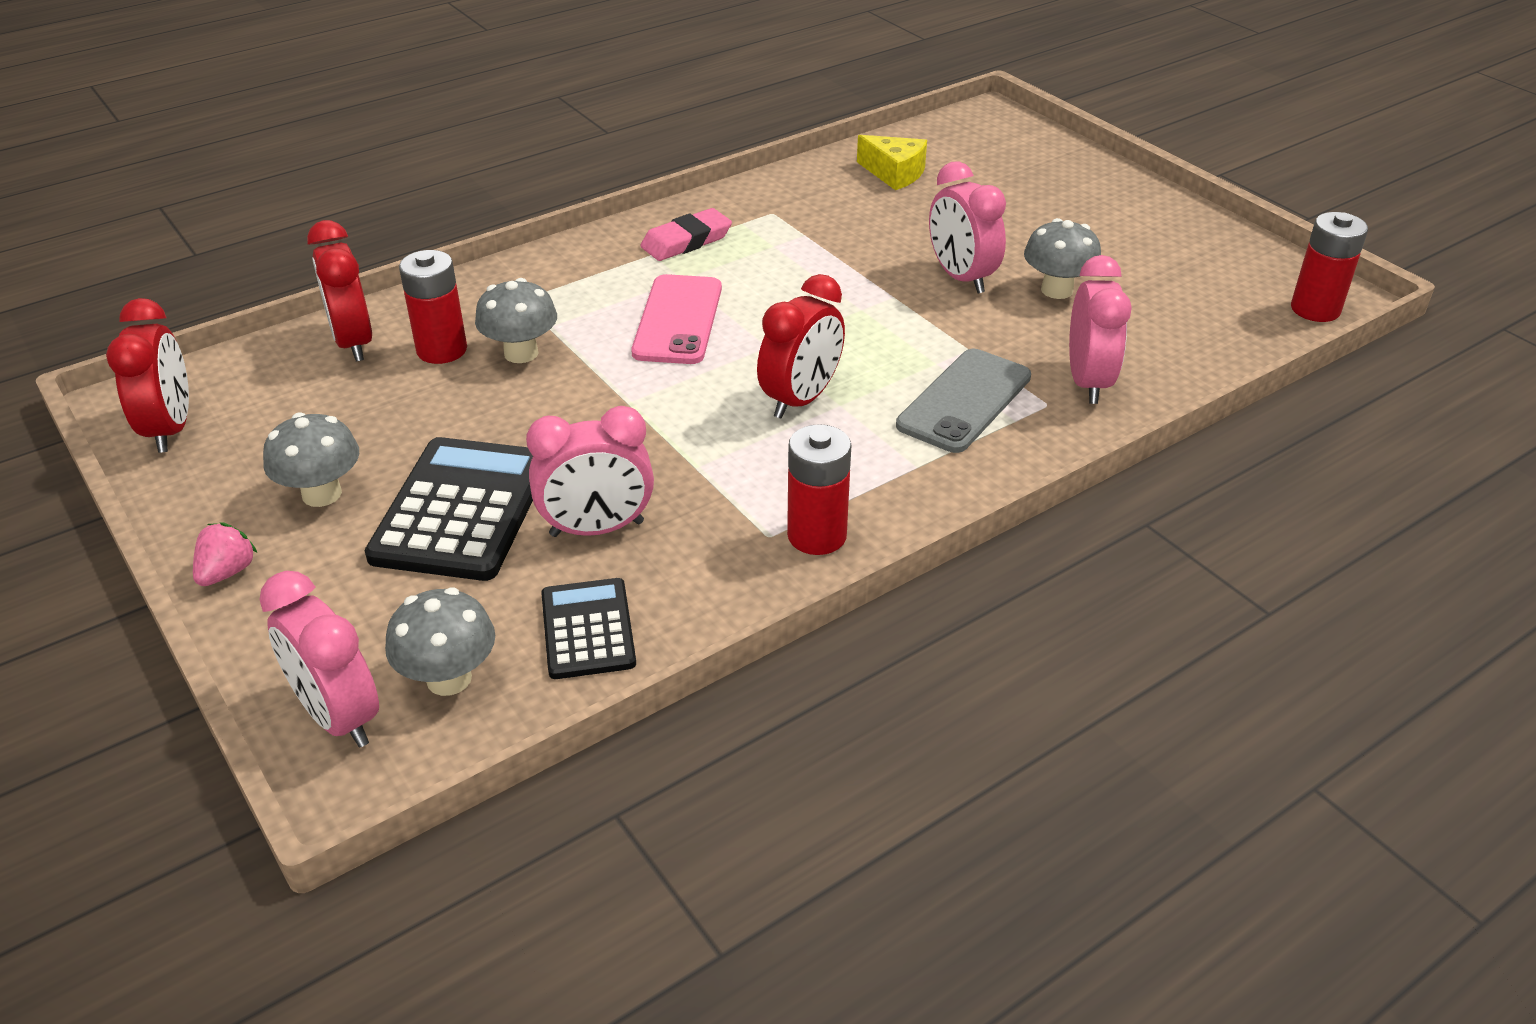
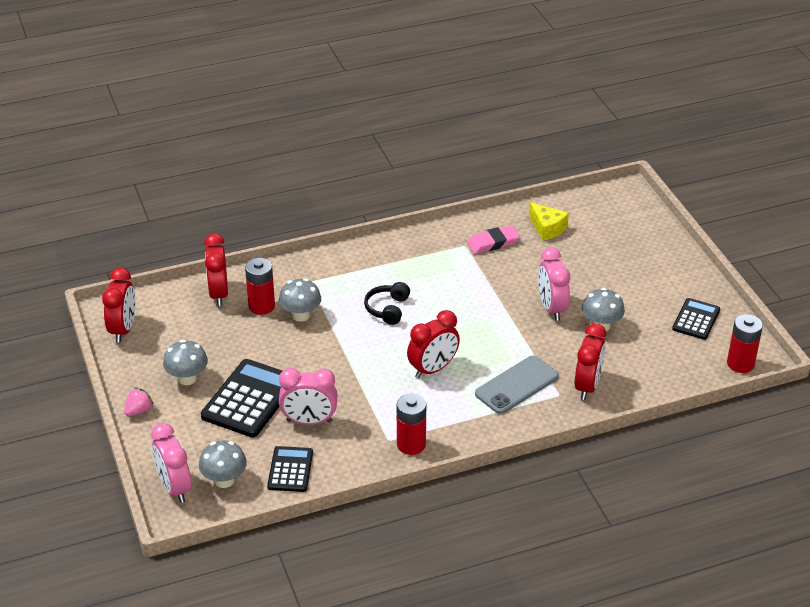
camera: 15 degrees right, 0 degrees up
(678, 320) = (387, 309): pink phone -> black headphones
(686, 241) = (410, 257): pink eraser -> pink eraser (493, 243)
(1088, 382) = (587, 386): pink clock -> red clock
(1202, 259) = (696, 319): none -> black calculator

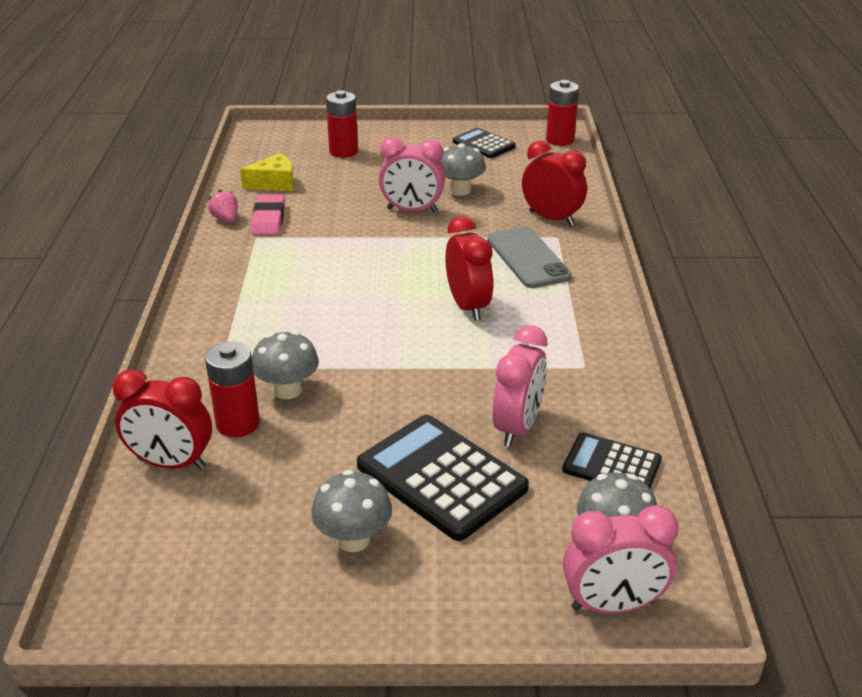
camera: 70 degrees left, 5 degrees down
(123, 329) = (169, 602): red clock -> none
(139, 411) = (401, 619): pink strawberry -> pink strawberry (226, 219)
(387, 309) = (330, 315): black headphones -> none
(411, 444) = (599, 351): red battery -> red battery (343, 151)

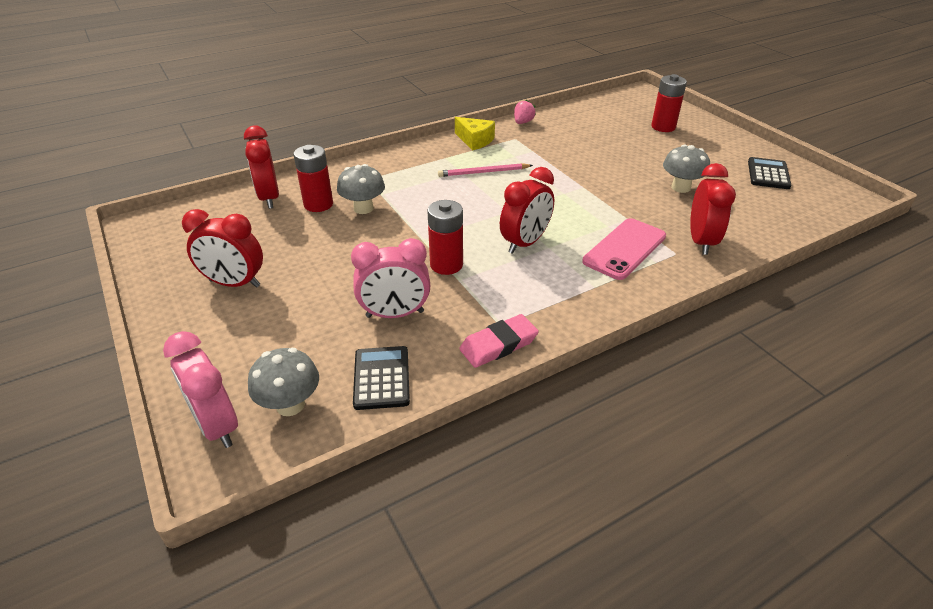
camera: 60 degrees right, 5 degrees up
(268, 219) = (541, 134): pink eraser -> pink eraser (498, 345)
(274, 183) = (586, 120): yellow cheese -> yellow cheese (475, 140)
(305, 283) = (483, 172): none -> pink pencil
(353, 539) = (234, 283): grey mushroom -> red clock
(412, 210) = (623, 178): pink clock -> none
(441, 477) = (315, 298): black calculator -> none
(528, 258) = (625, 249): grey phone -> pink phone
(560, 140) = (840, 205): red battery -> red battery (446, 265)

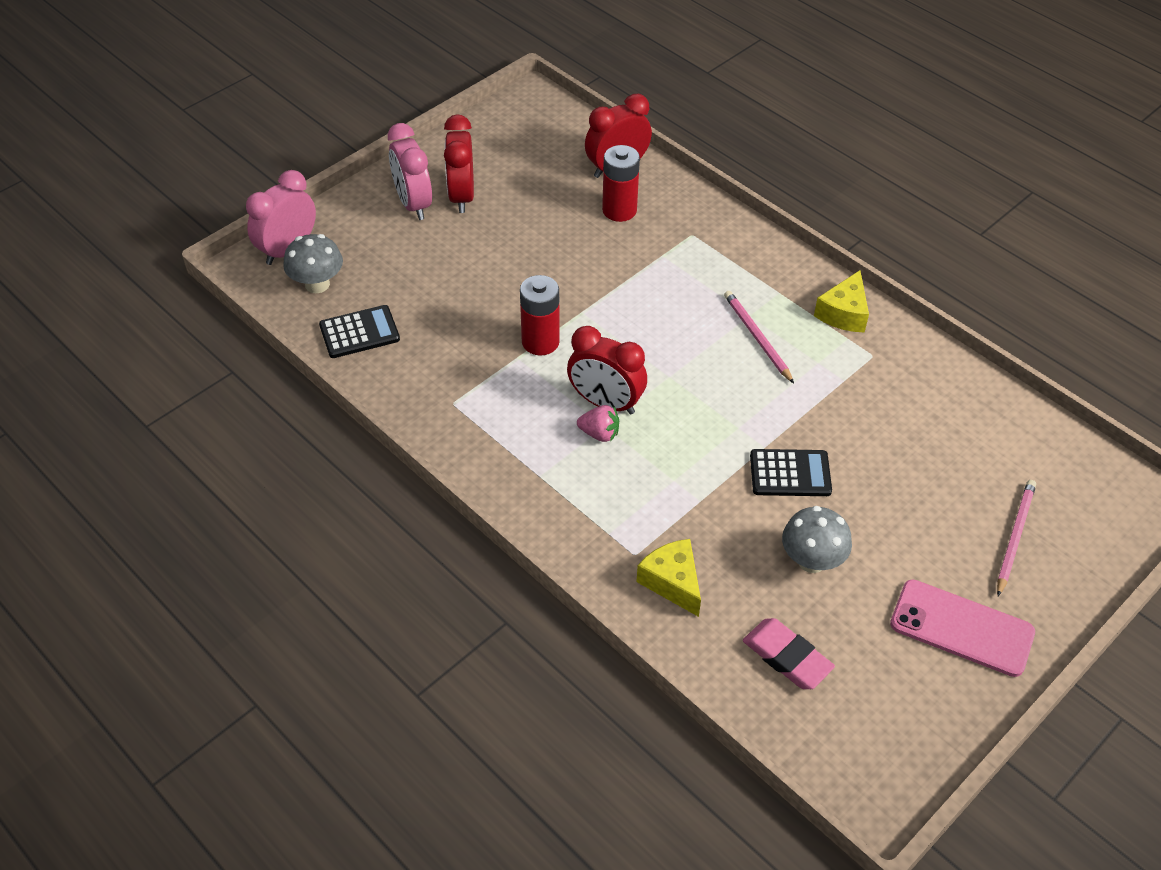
camera: 75 degrees right, 10 degrees up
(363, 208) = (625, 248): grey mushroom -> none
(395, 314) = (447, 320): pink clock -> pink clock (413, 204)
(498, 345) = (422, 406): pink eraser -> pink eraser (787, 657)
(523, 122) = (932, 357): pink strawberry -> pink strawberry (599, 433)
(625, 249) = (626, 500): pink phone -> pink phone (961, 628)
(663, 127) = (1014, 537): red battery -> pink pencil
(701, 241) = (672, 582): red clock -> yellow cheese
(768, 174) = (909, 680): black calculator -> black calculator (790, 473)

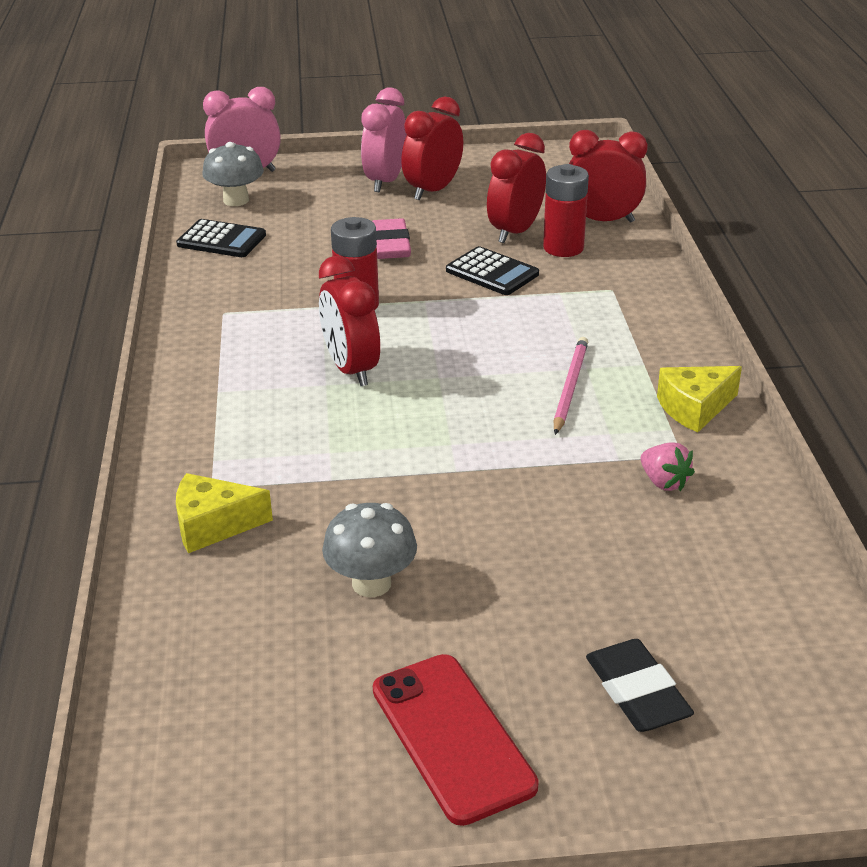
camera: 40 degrees right, 15 degrees down
(569, 210) = (515, 231): none -> red clock
(599, 433) = (313, 387): pink strawberry -> pink strawberry (664, 482)
(672, 582) = (213, 525): yellow cheese -> yellow cheese turned 105 degrees counterclockwise
(787, 657) = (230, 646): pink eraser -> pink eraser (390, 245)
(790, 473) = (451, 503): black calculator -> black calculator (492, 272)
(961, 628) = (452, 737): pink phone -> red phone
(1014, 537) = (637, 692): pink pencil -> black eraser

